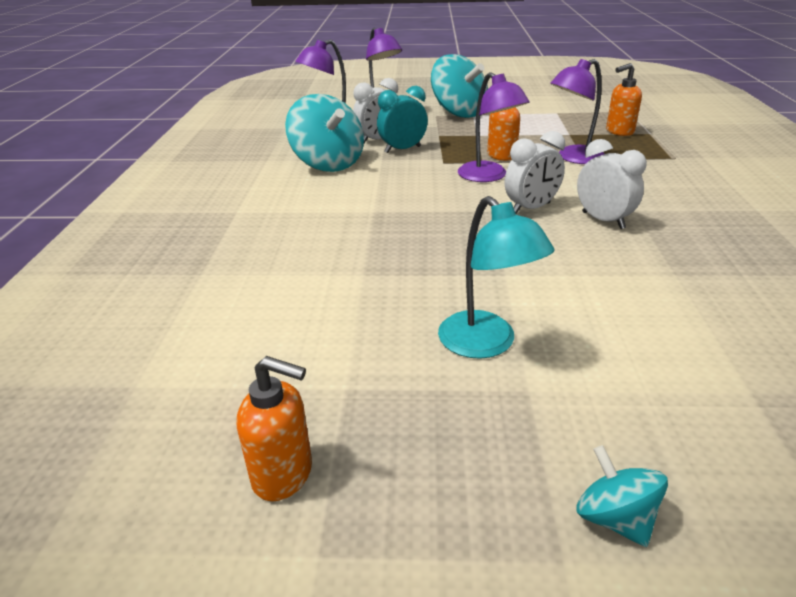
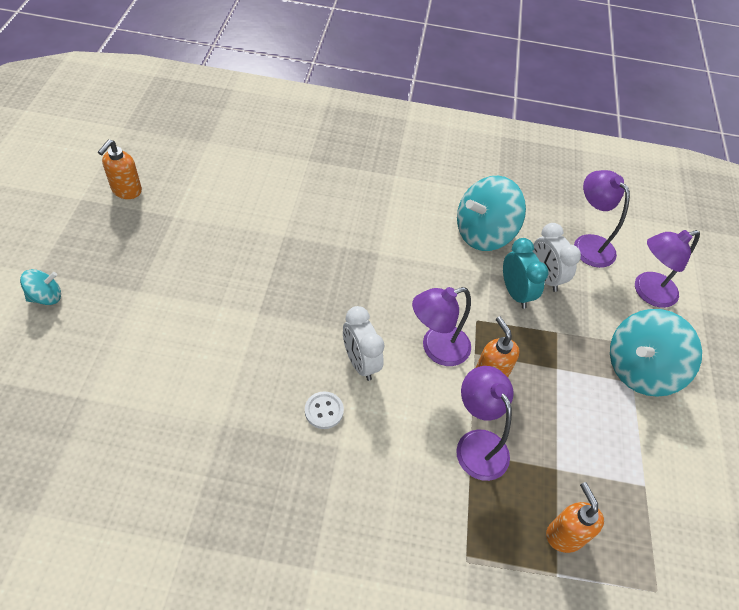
camera: 90 degrees right, 20 degrees up
(486, 344) = (185, 282): turquoise lamp -> none
(603, 220) = (324, 411): white clock -> white button

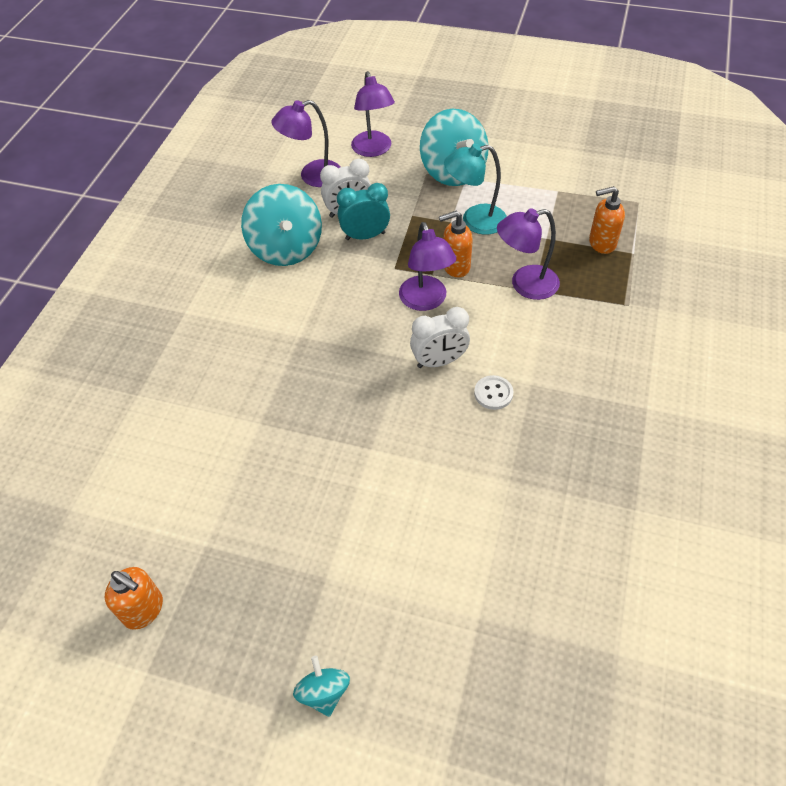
camera: 75 degrees left, 0 degrees up
(565, 392) = (474, 221): none -> turquoise lamp

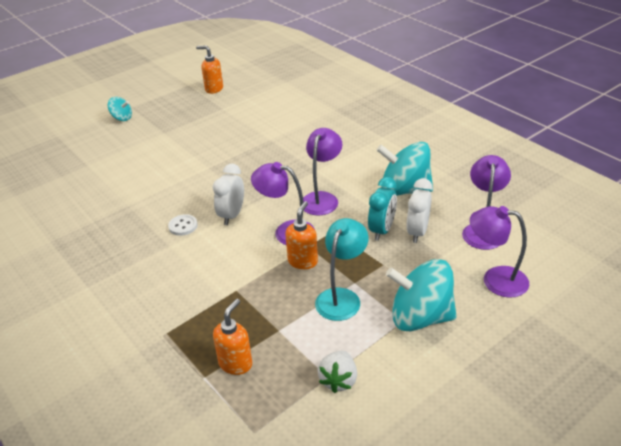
camera: 125 degrees right, 15 degrees down
(144, 610) = (214, 89): orange soap dispenser -> orange soap dispenser turned 45 degrees clockwise
(525, 285) = (246, 288): purple lamp -> purple lamp (322, 198)
(554, 184) = (338, 380): none -> white strawberry

